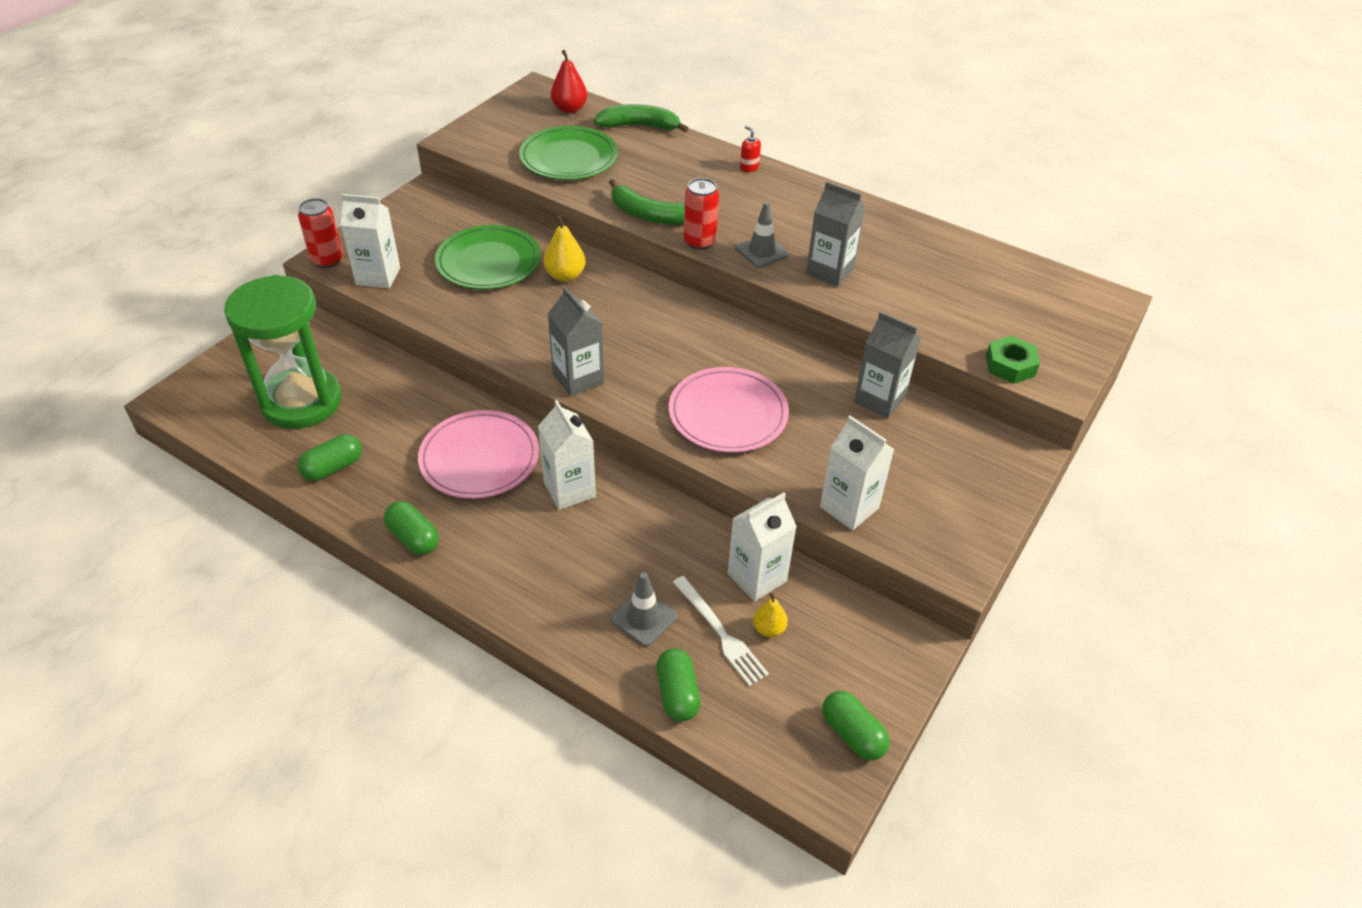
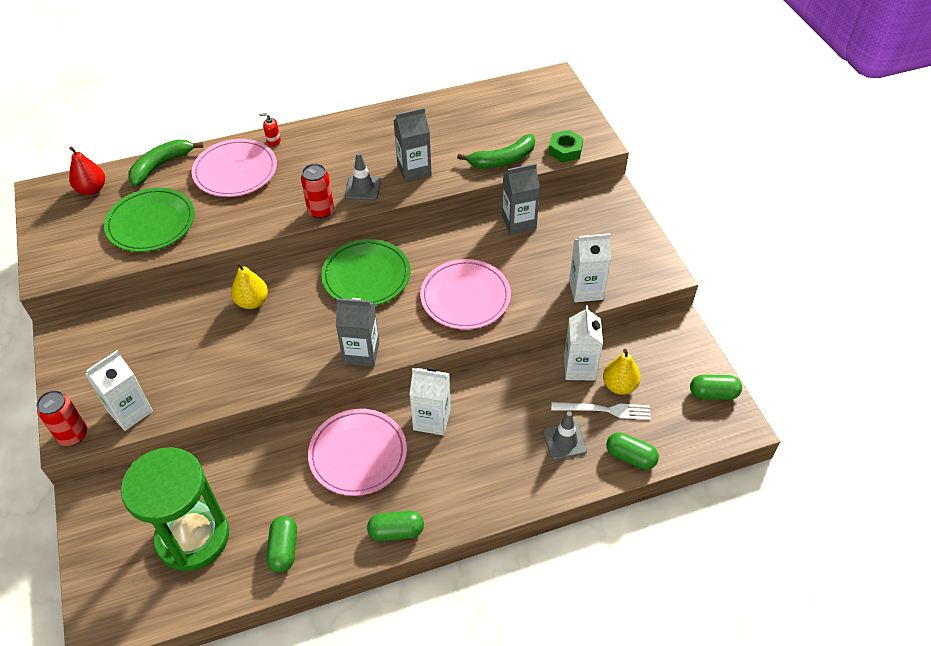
camera: 50 degrees left, 5 degrees up
(488, 262) = (189, 336): green plate -> green plate (366, 276)
(648, 215) = (264, 219): green banana -> green banana (502, 160)
(684, 167) = (235, 171): none -> pink plate
(769, 629) = (619, 386): yellow pear -> yellow pear, size x1.56

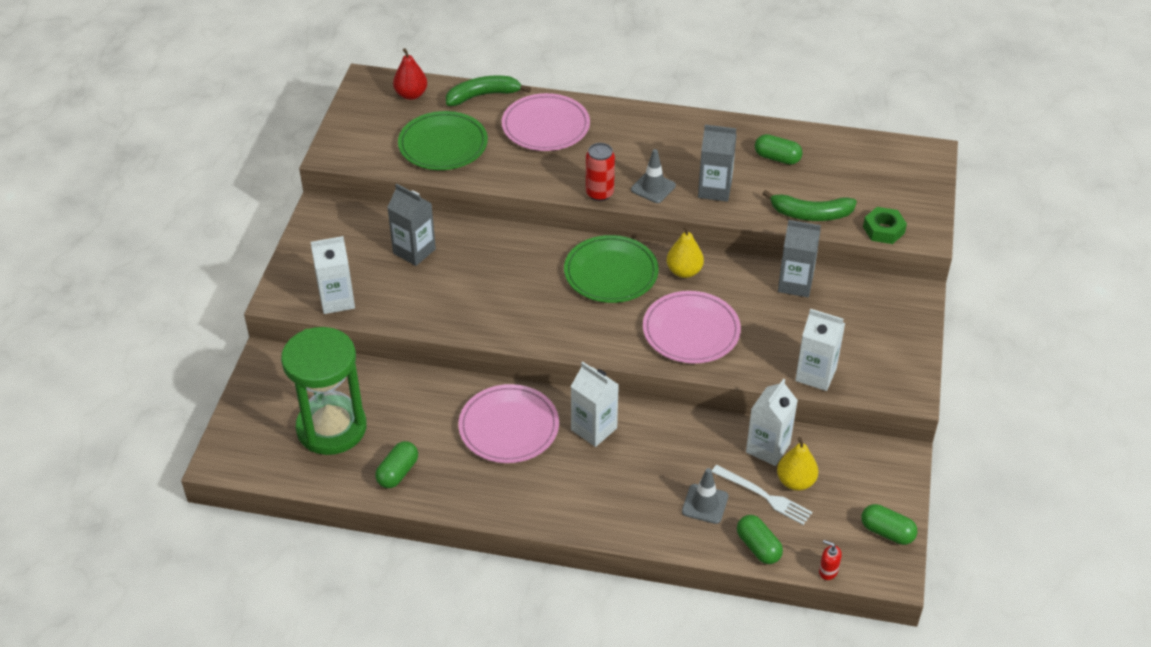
camera: 30 degrees right, 5 degrees down
(73, 435) = (282, 299): red can -> none
(252, 302) = (493, 252): yellow pear -> yellow pear (684, 271)
(273, 141) = (598, 111): red soap dispenser -> red soap dispenser (828, 571)
(361, 353) = (560, 338): grey carton -> grey carton (414, 251)
(396, 531) = (499, 504): green capsule -> green capsule (777, 158)

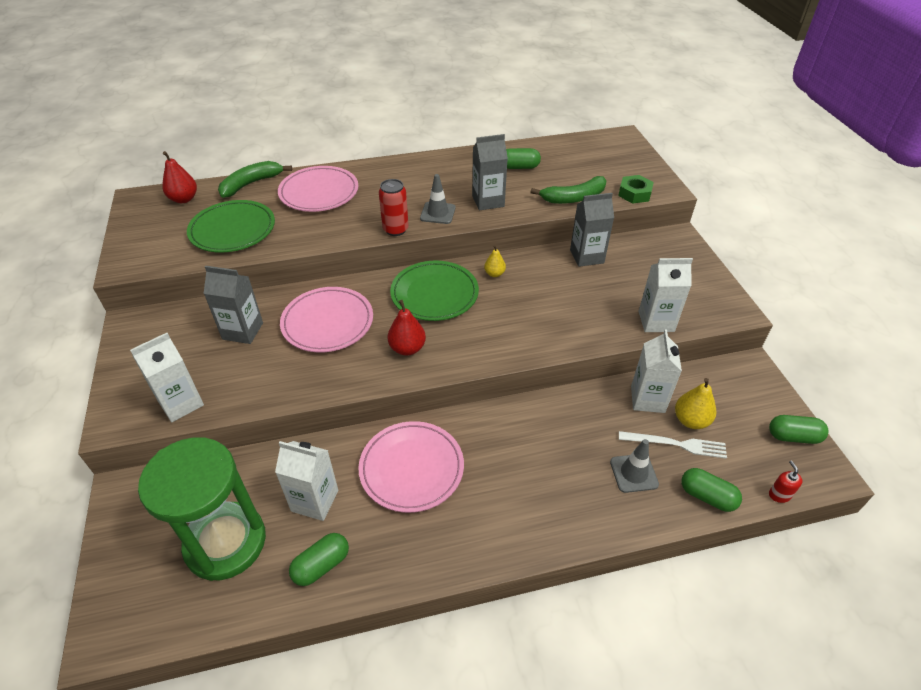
camera: 25 degrees left, 0 degrees up
(398, 472) = (321, 565): green capsule -> green capsule turned 45 degrees clockwise
(554, 318) = (407, 348): none -> red pear
(594, 429) = (491, 439): white carton -> white carton (315, 501)
(684, 271) = (494, 274): yellow pear -> yellow pear, size x0.64
(691, 331) = (532, 320): pink plate -> pink plate (327, 322)
(828, 571) = (779, 495): red soap dispenser -> red soap dispenser turned 75 degrees clockwise

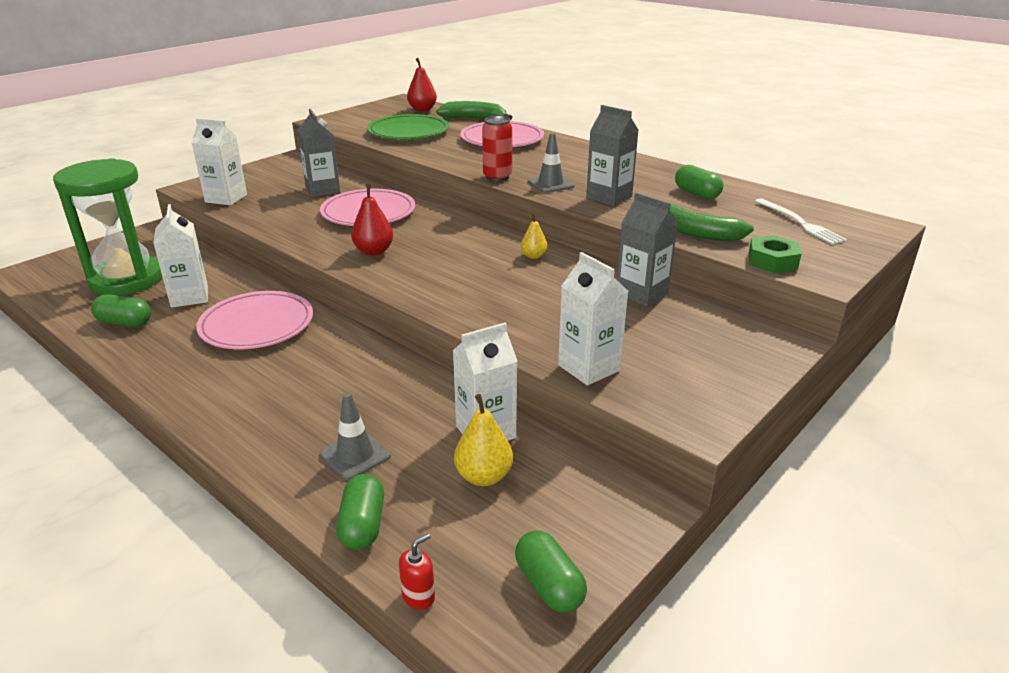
camera: 55 degrees right, 15 degrees down
(434, 294) = (463, 239): green plate -> none
(676, 444) = (430, 475): white fork -> white fork (800, 223)

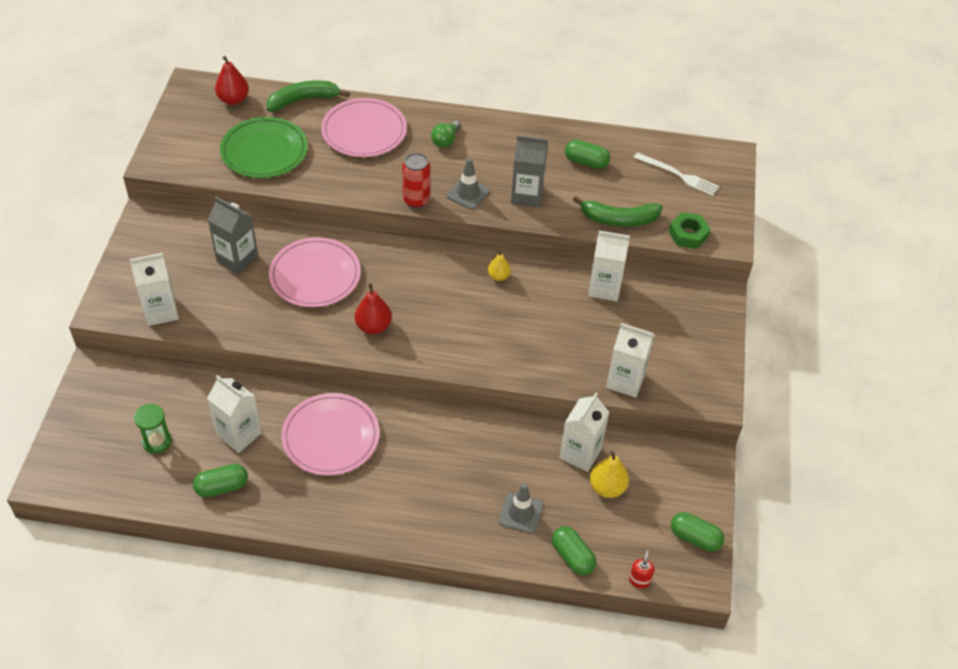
camera: 35 degrees left, 20 degrees up
(127, 280) = (157, 441): green hourglass -> green hourglass, size x0.42
(568, 156) = (445, 140): none -> green light bulb
(641, 293) = (604, 288): grey carton -> white carton

